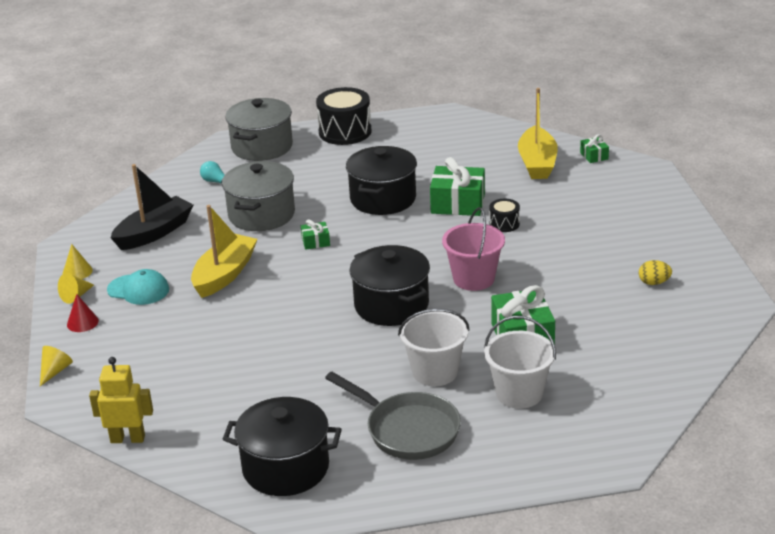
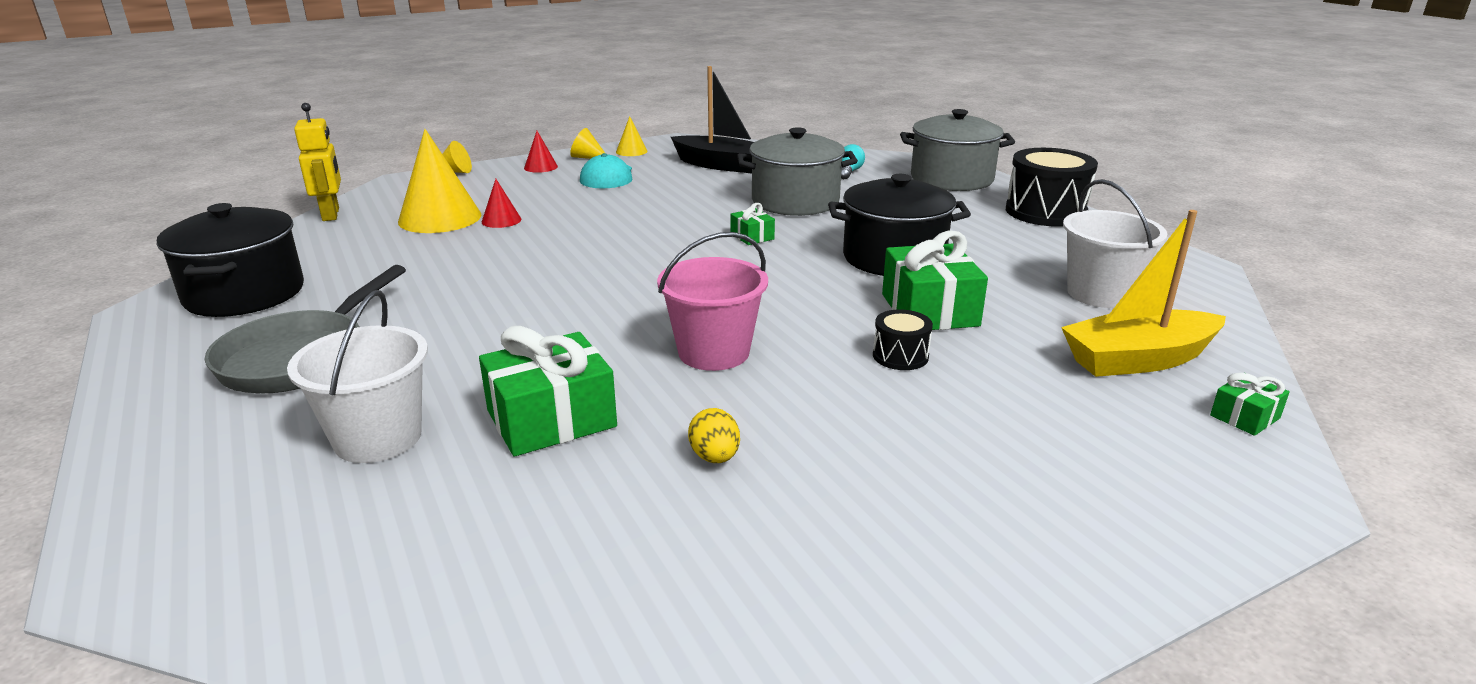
camera: 70 degrees right, 5 degrees down
(180, 378) = (440, 218): none -> yellow cone
(208, 347) = (501, 220): none -> red cone
(224, 274) = (653, 205): yellow boat -> none
(391, 305) = (616, 302): black pot -> none
(435, 372) = (446, 357): white bucket -> white bucket (1100, 294)
(654, 282) = (795, 560): yellow egg -> yellow egg (715, 457)

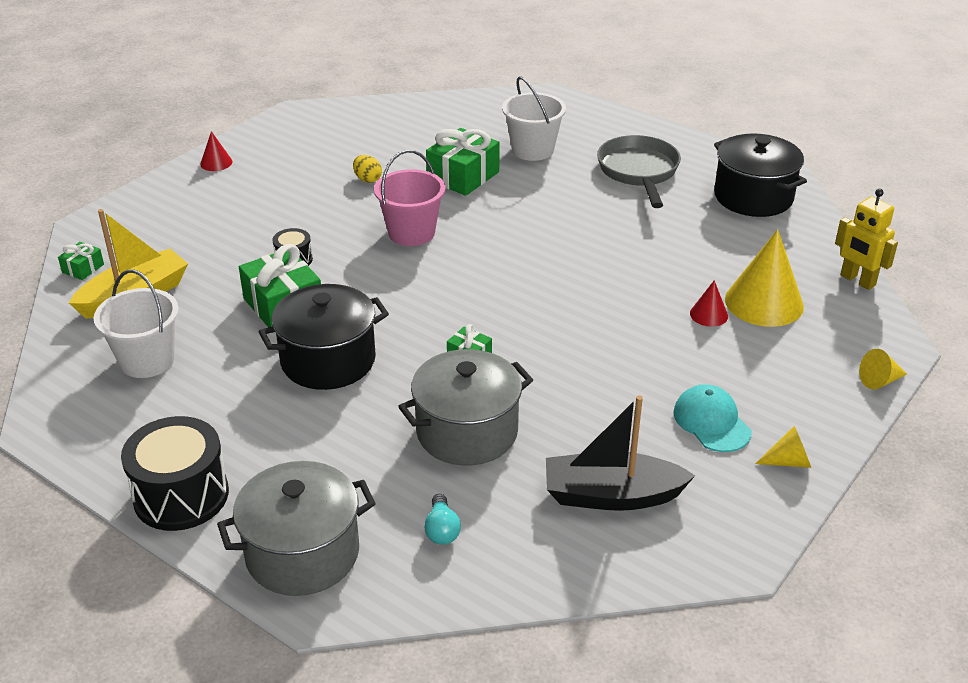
camera: 155 degrees right, 10 degrees up
(540, 167) = (808, 420): red cone -> red cone (216, 163)
(631, 151) = (758, 498): yellow cone -> none

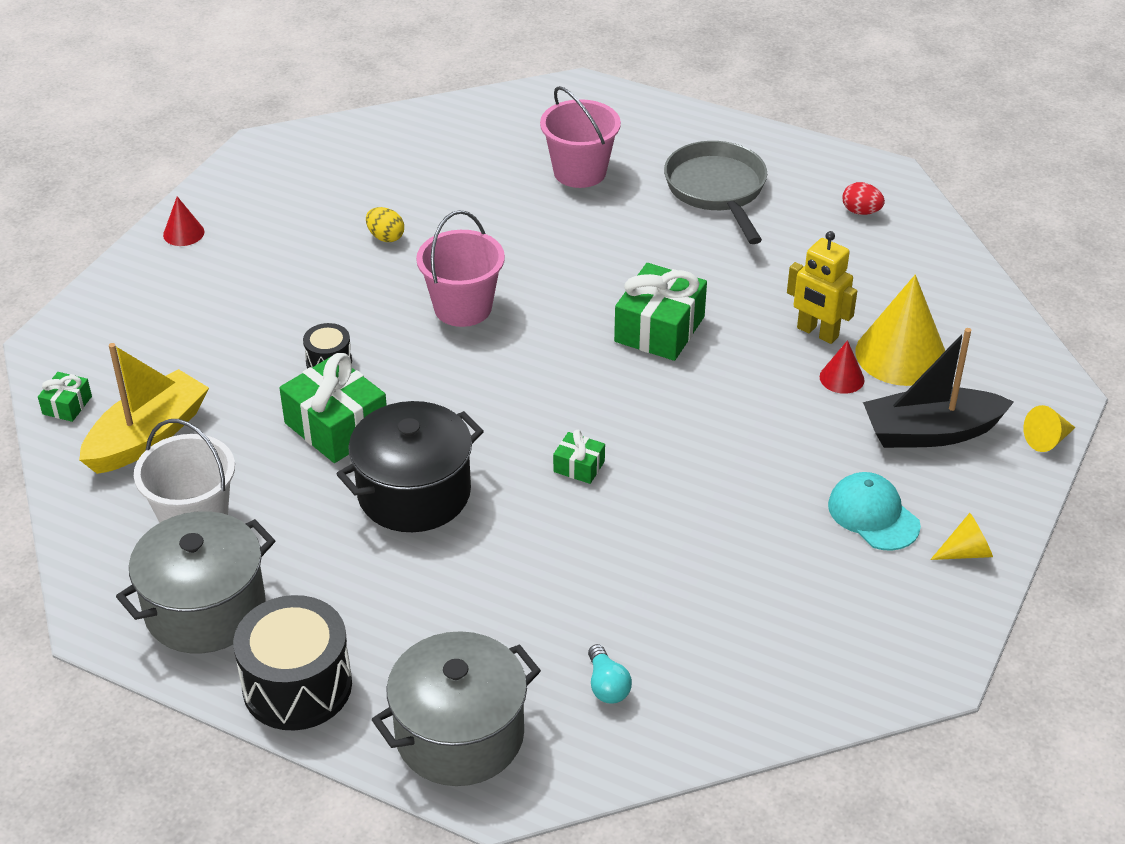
camera: 10 degrees left, 5 degrees up
(463, 176) = (504, 220): green gift -> green gift (659, 329)
(467, 432) = (602, 563): grey pot -> grey pot (205, 609)
(532, 150) = (579, 172): white bucket -> pink bucket
(611, 495) = (783, 619): black boat -> black boat (930, 432)
(753, 197) = (861, 211): black pot -> red egg
(857, 280) = (1001, 313): yellow robot -> yellow robot (817, 333)

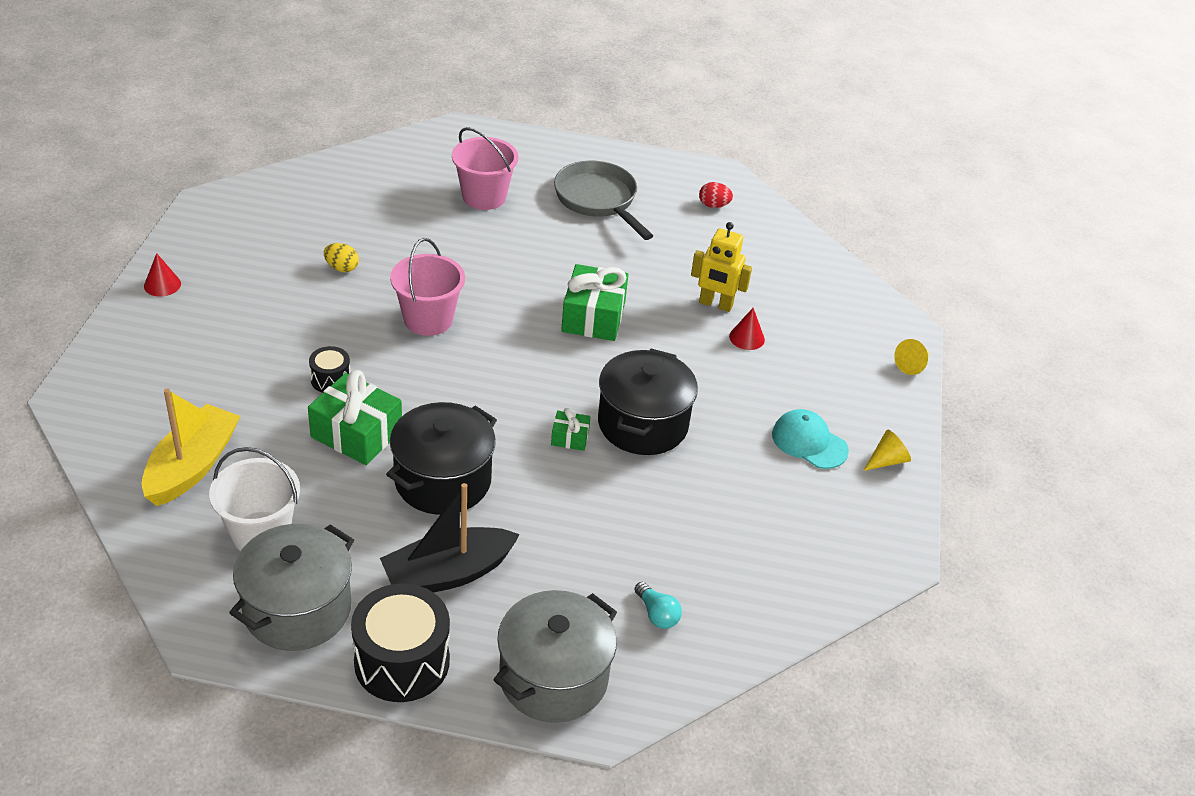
camera: 20 degrees left, 0 degrees up
(67, 405) = (108, 449): green gift -> none
(672, 463) = (643, 424): none -> black pot
(901, 354) = (784, 313): yellow cone -> none
(930, 432) = (827, 371): black boat -> black boat (447, 574)

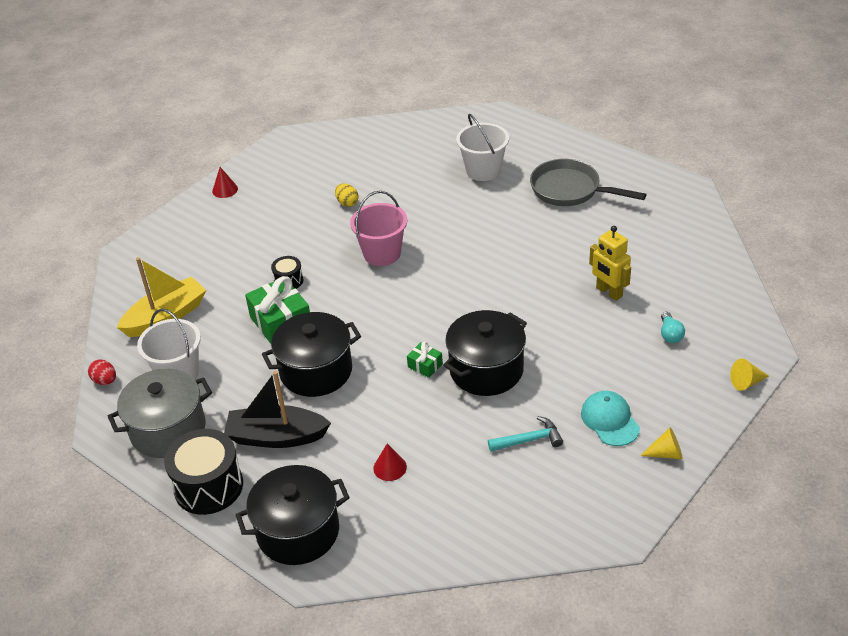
camera: 35 degrees right, 0 degrees up
(484, 197) = (483, 170): pink bucket -> white bucket
(553, 678) = (298, 531): grey pot -> black pot
(593, 317) = (504, 279): green gift -> none
(598, 200) = (570, 190): grey pan -> grey pan turned 60 degrees counterclockwise
(657, 614) = (400, 512): turquoise light bulb -> turquoise light bulb (670, 334)
(713, 205) = (663, 212): red egg -> red egg (105, 381)
(741, 488) = (529, 440): none -> turquoise hammer
(747, 338) = (616, 325): red cone -> red cone (390, 467)

